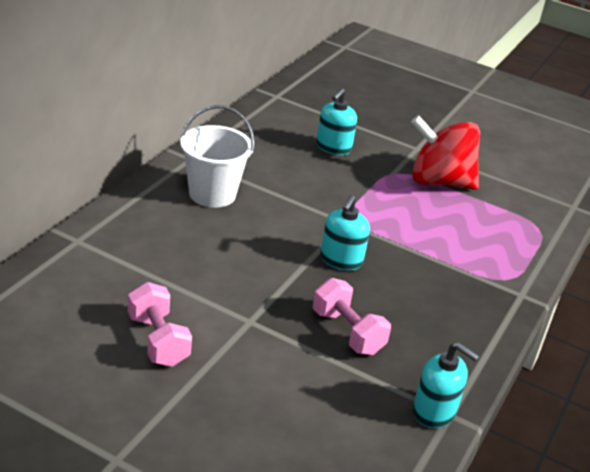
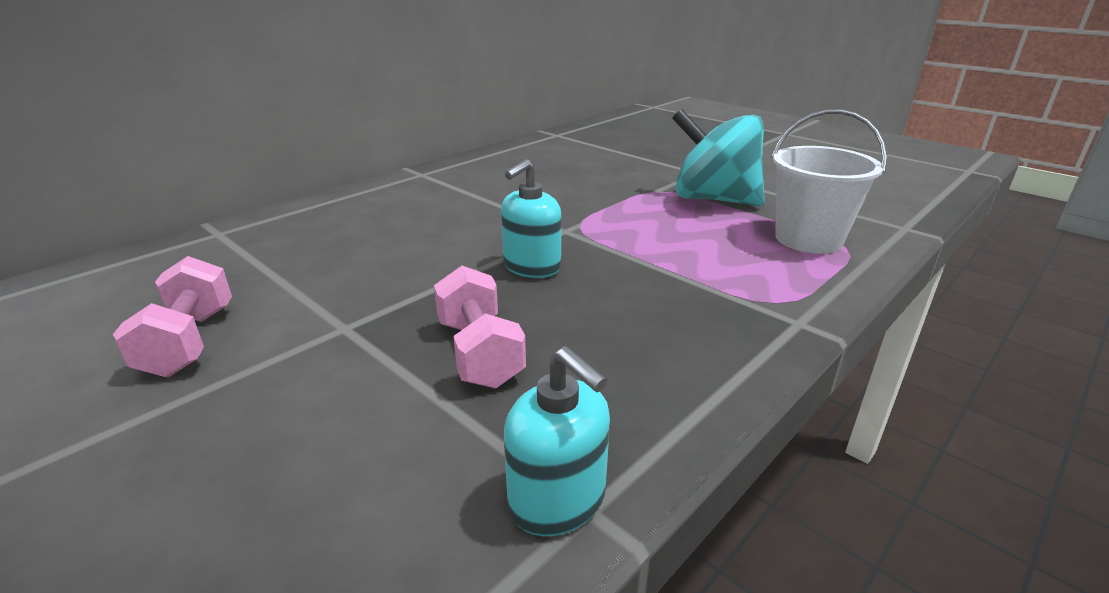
camera: 20 degrees right, 5 degrees down
(212, 194) = (418, 201): white bucket -> white bucket (808, 239)
(333, 147) = (593, 170): turquoise soap dispenser -> none
(439, 182) = (713, 199): red spinning top -> turquoise spinning top

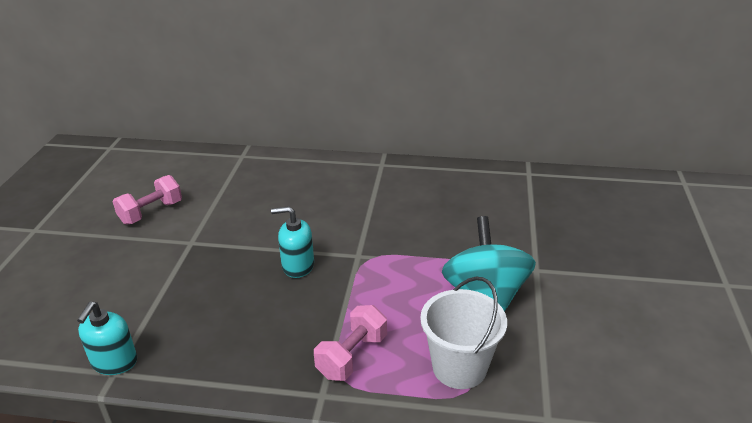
camera: 55 degrees right, 5 degrees up
(479, 353) = (199, 291): pink dumbbell -> pink dumbbell (352, 356)

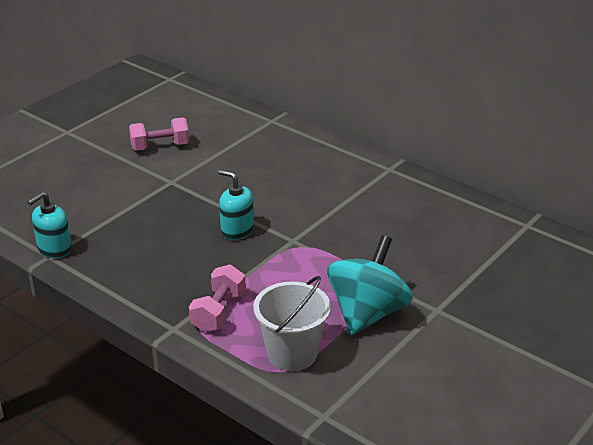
camera: 30 degrees right, 0 degrees up
(352, 356) = (218, 312): pink dumbbell -> pink dumbbell turned 45 degrees counterclockwise

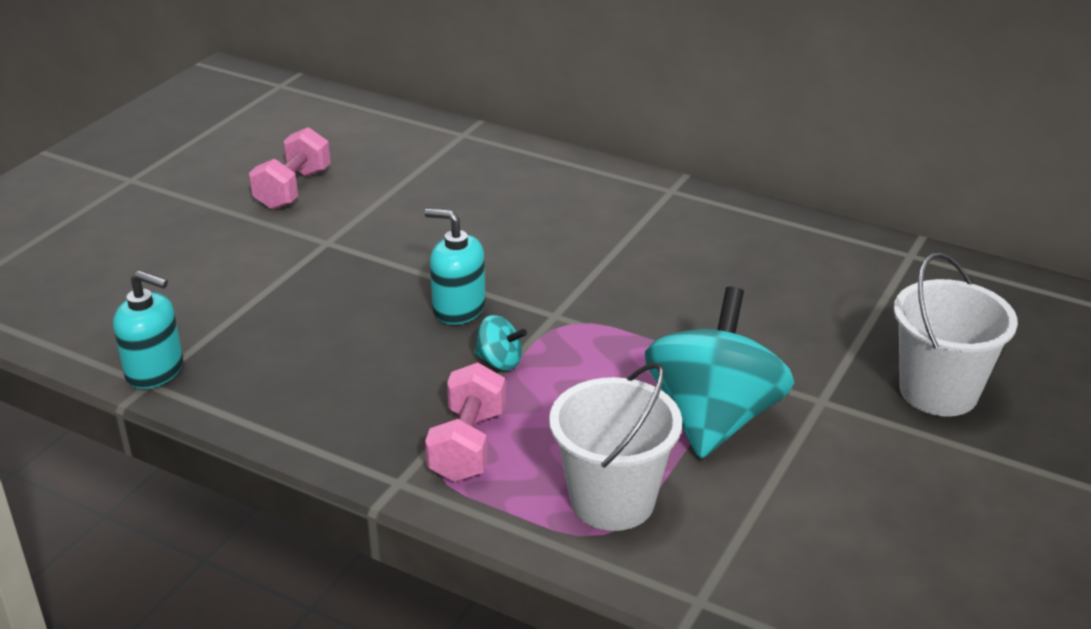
camera: 10 degrees left, 0 degrees up
(54, 249) = (155, 371): turquoise soap dispenser -> turquoise soap dispenser turned 105 degrees counterclockwise
(160, 146) = (293, 189): pink dumbbell -> pink dumbbell turned 45 degrees counterclockwise
(251, 265) = (499, 362): none -> turquoise spinning top
(511, 312) = (938, 392): none -> white bucket

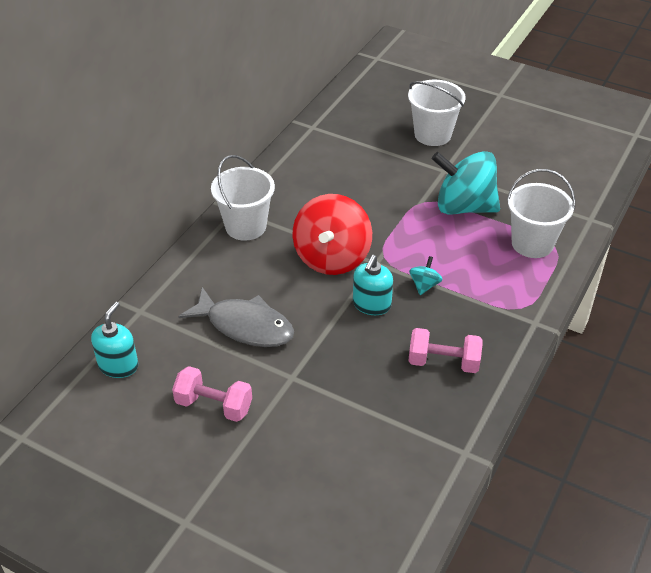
camera: 90 degrees left, 10 degrees up
(155, 371) = (451, 451): turquoise soap dispenser -> turquoise soap dispenser (118, 365)
(427, 206) = (245, 326): none -> grey fish
(467, 445) = (500, 296): pink dumbbell -> pink dumbbell (443, 362)
(566, 273) = (332, 258): none -> red spinning top
(633, 200) = (246, 226): none -> white bucket

